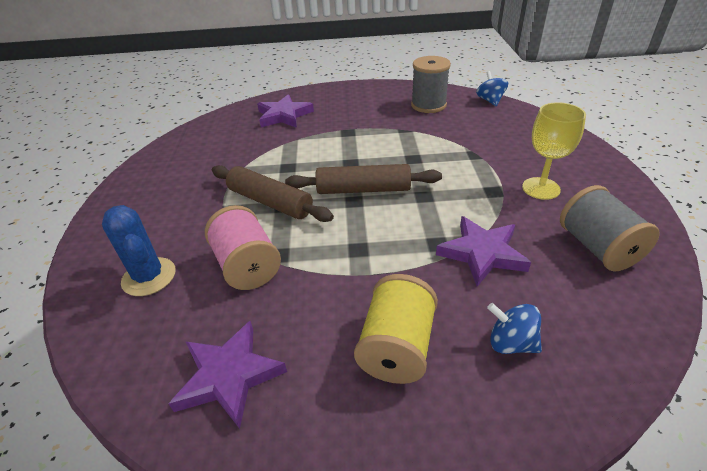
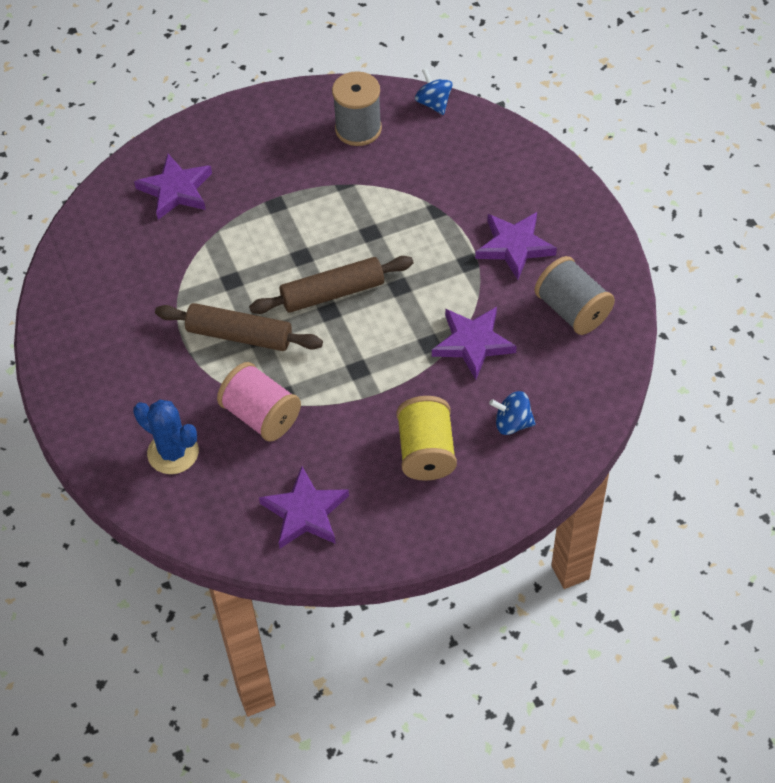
camera: 20 degrees left, 15 degrees up
(541, 188) = (514, 246): yellow goblet -> purple star

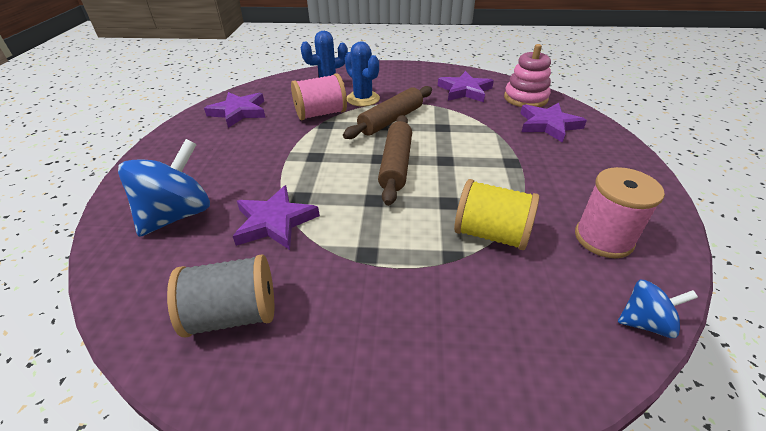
camera: 115 degrees right, 15 degrees down
(111, 223) = (525, 98): none -> pink stacking toy
(196, 390) = (363, 99): none -> blue cactus
(358, 129) = (603, 238): grey spool -> pink spool
(426, 452) = (214, 165): yellow spool -> yellow spool (491, 234)
(512, 423) = (178, 215): blue spinning top -> blue spinning top, size x1.87
(514, 246) = (360, 302): purple star -> purple star (465, 90)

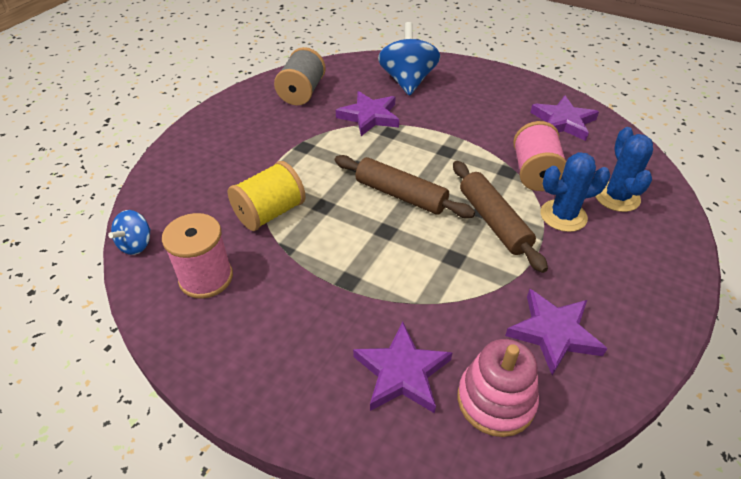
camera: 115 degrees right, 5 degrees up
(178, 215) = (407, 81): blue spinning top -> blue spinning top turned 150 degrees counterclockwise

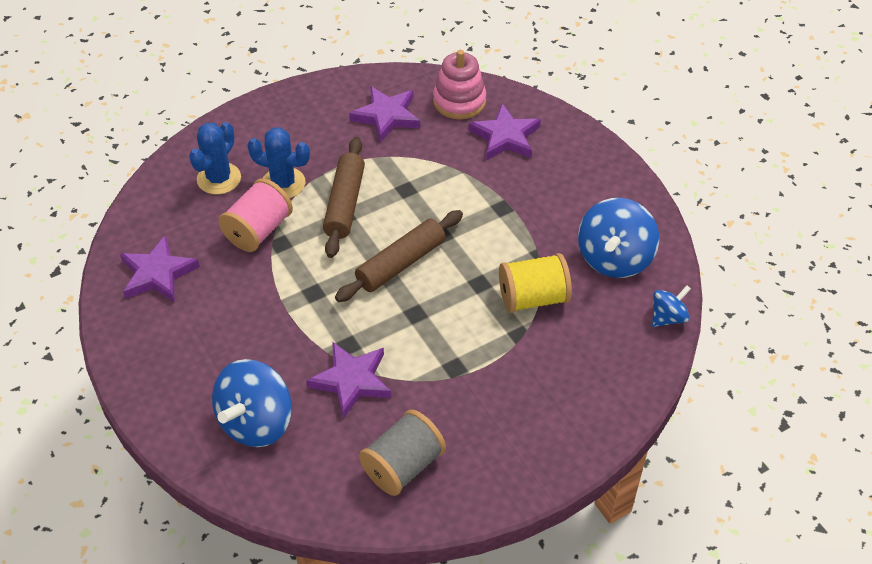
camera: 150 degrees left, 5 degrees up
(206, 278) = (614, 258): pink spool -> blue spinning top
(401, 195) = (400, 263): brown rolling pin -> brown rolling pin turned 75 degrees clockwise

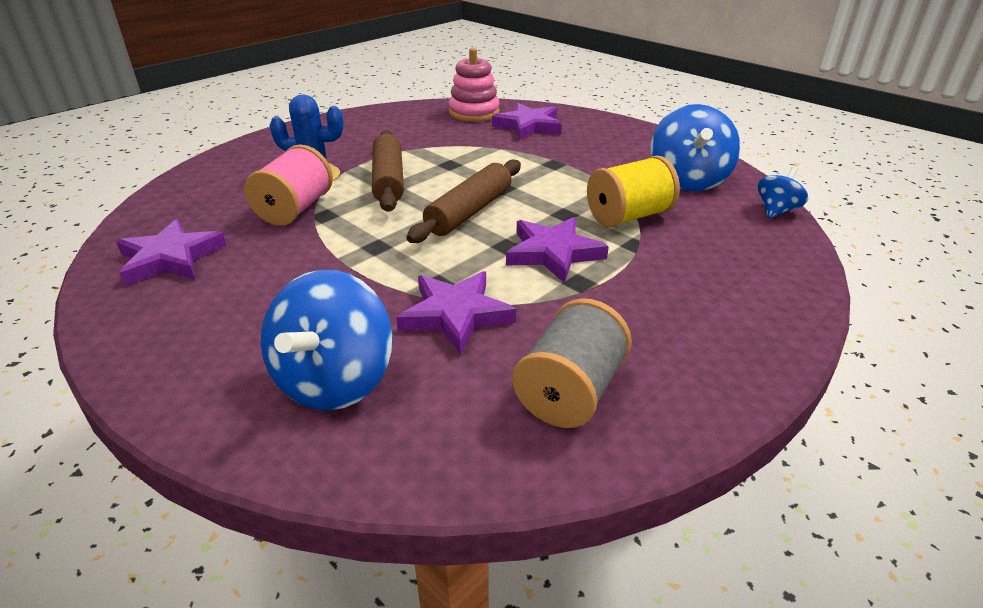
camera: 15 degrees left, 15 degrees down
(219, 179) = (241, 180): blue cactus -> none
(386, 116) = (409, 127): purple star -> purple star (553, 253)

